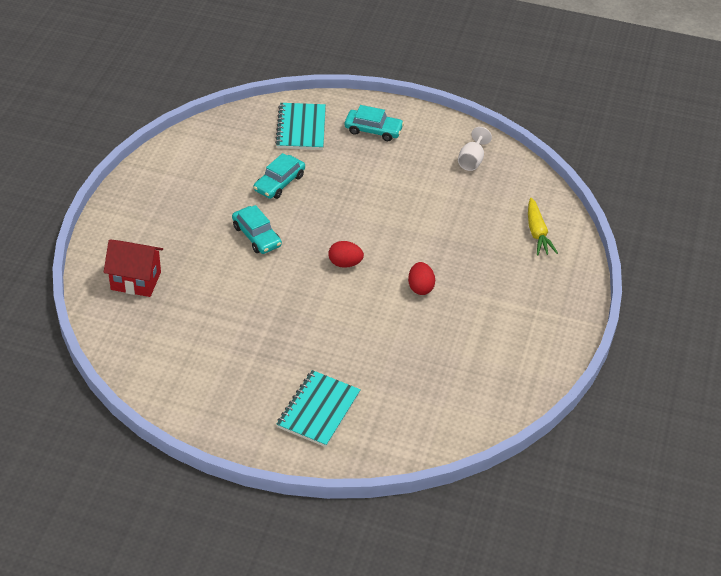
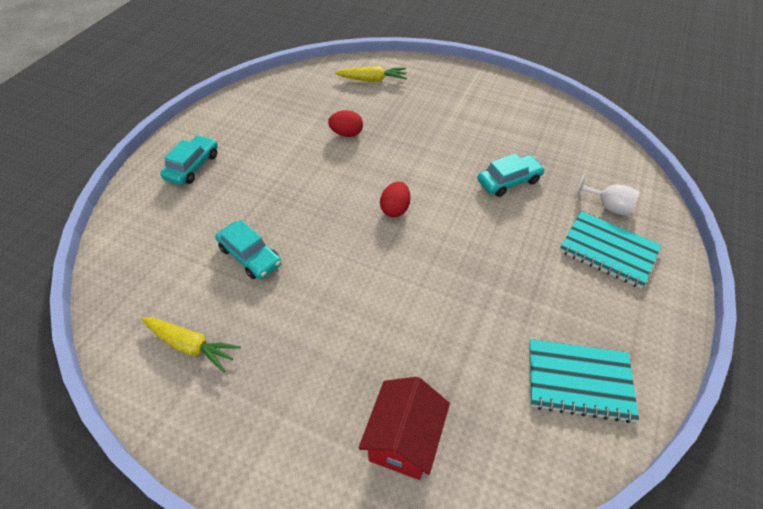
camera: 80 degrees left, 5 degrees up
(197, 168) = (191, 346): none -> yellow carrot
(256, 236) = (338, 286): turquoise car -> turquoise car (509, 181)
(301, 128) = (160, 227): turquoise notebook -> turquoise notebook (579, 381)
(420, 287) = (434, 157): red egg -> red egg (346, 134)
(472, 160) = (267, 104): white goblet -> white goblet (608, 206)

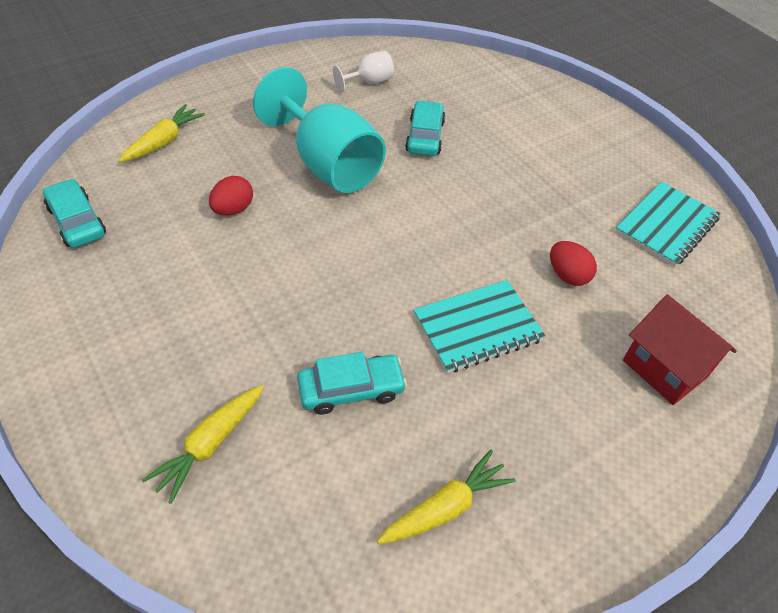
camera: 60 degrees left, 0 degrees up
(175, 217) = (210, 444): none -> yellow carrot
(192, 166) = (128, 385): turquoise car -> turquoise car (77, 221)
(395, 209) = (389, 232): red egg -> red egg (567, 275)
(427, 150) = (328, 164): none -> turquoise goblet
(608, 206) = (507, 101): white goblet -> white goblet (369, 82)
(608, 251) = (553, 131): turquoise notebook -> turquoise notebook (477, 328)

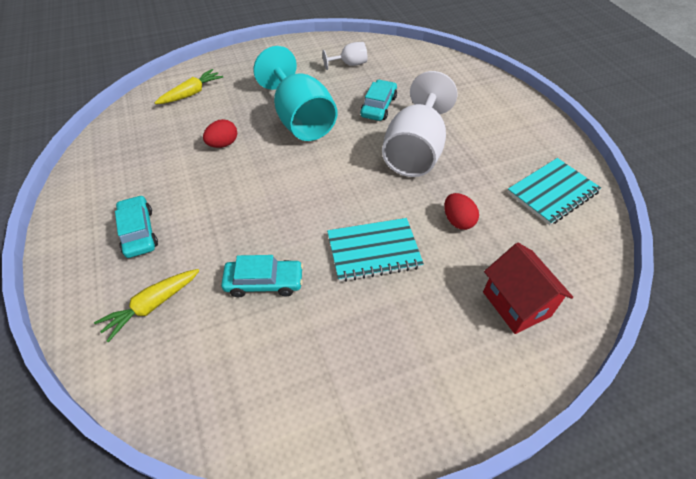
camera: 15 degrees right, 0 degrees up
(77, 221) = (116, 141): turquoise car -> turquoise car (138, 232)
(445, 507) = (306, 381): yellow carrot -> none
(489, 191) = (415, 151): none -> white goblet

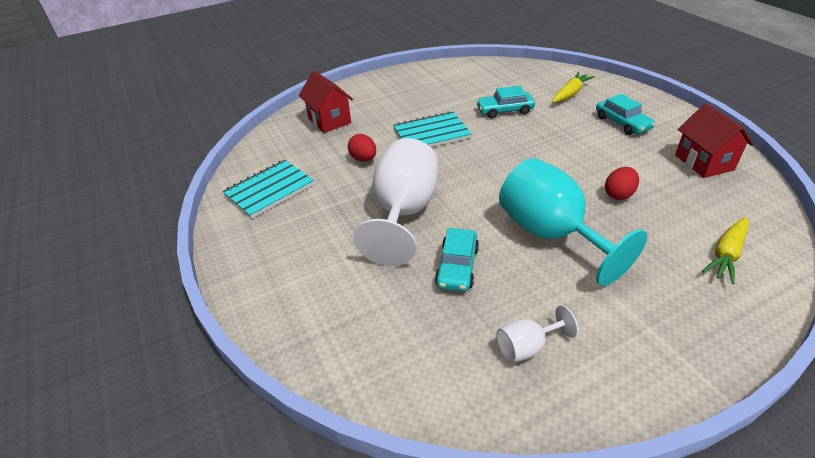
camera: 175 degrees right, 10 degrees down
(117, 165) = (704, 162): none -> red house

